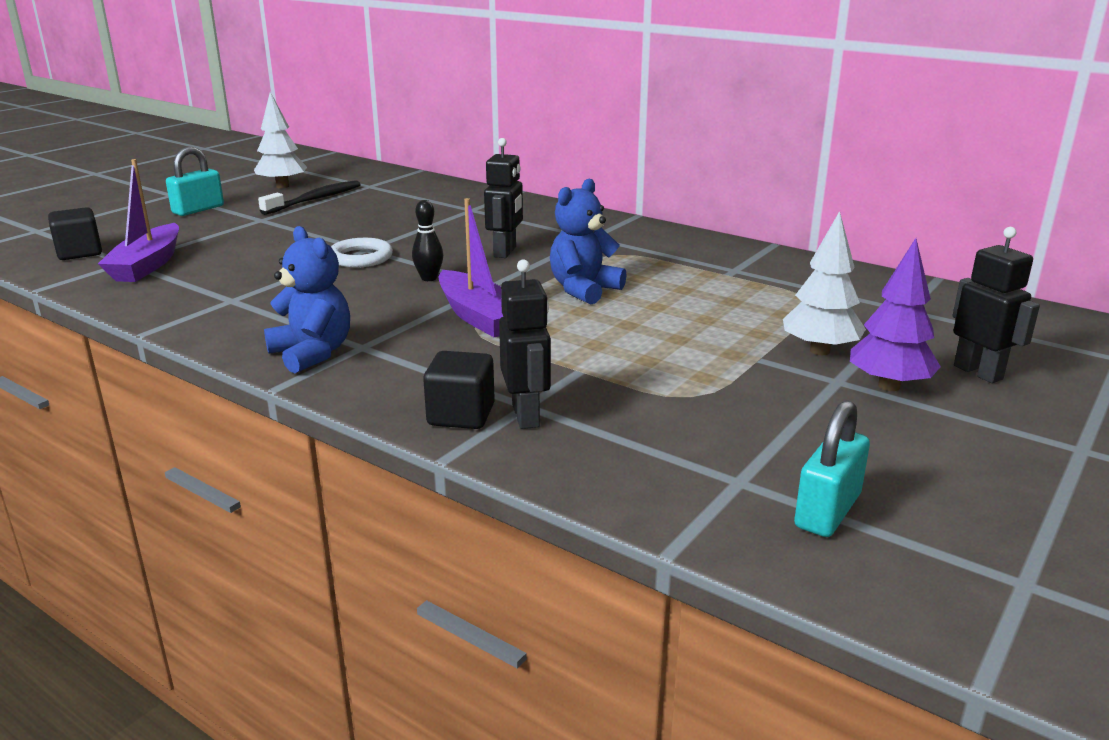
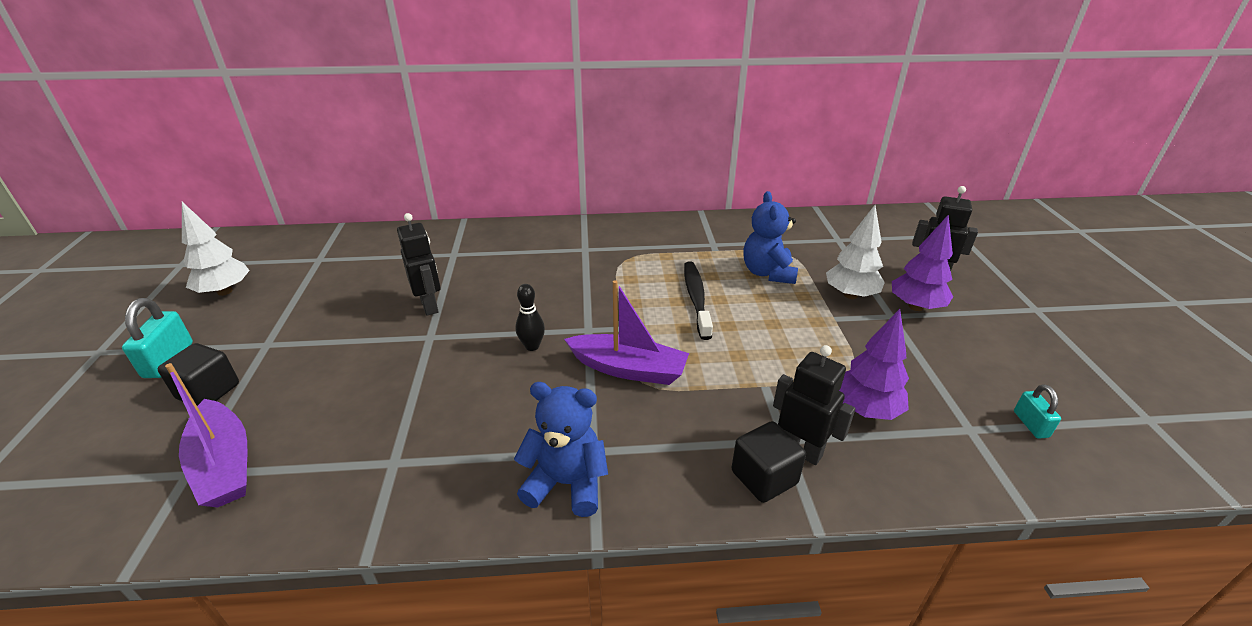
camera: 40 degrees left, 10 degrees up
(79, 253) = (99, 490): black cube -> black cube (208, 391)
(315, 199) = (288, 296): black toothbrush -> black toothbrush (696, 298)
(360, 258) = (440, 349): white ring -> none
(505, 252) = (548, 290): black robot -> black robot (430, 306)
(584, 290) = (656, 305): blue teddy bear -> blue teddy bear (767, 273)
(648, 422) = (866, 410): none -> purple tree
(827, 511) = (1030, 424): turquoise padlock -> turquoise padlock, size x0.61

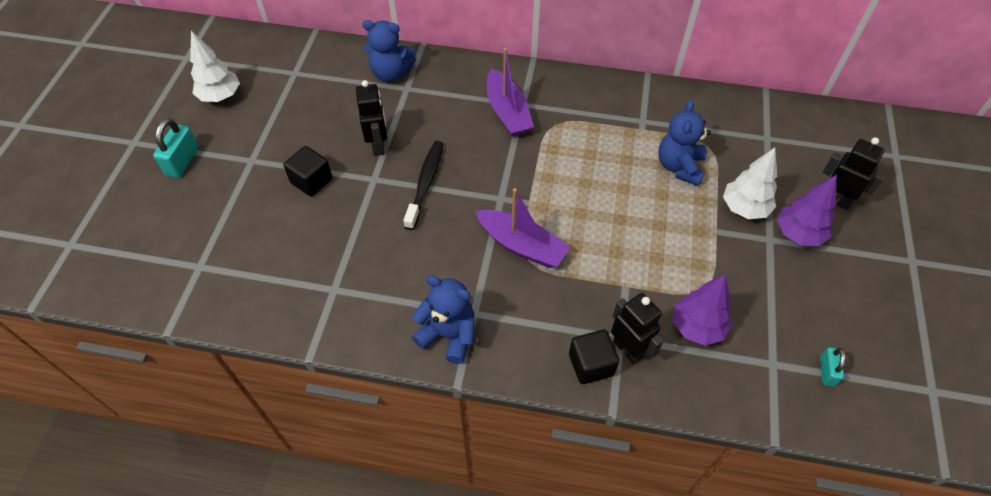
camera: 15 degrees right, 20 degrees up
(208, 391) = (211, 198): black cube -> black cube (311, 181)
(224, 465) = (223, 264): purple boat -> purple boat (507, 112)
(433, 245) = (391, 73): none -> blue teddy bear
(532, 346) = (451, 206): black bowling pin -> none
(696, 298) = (603, 183): black toothbrush -> black toothbrush (425, 183)

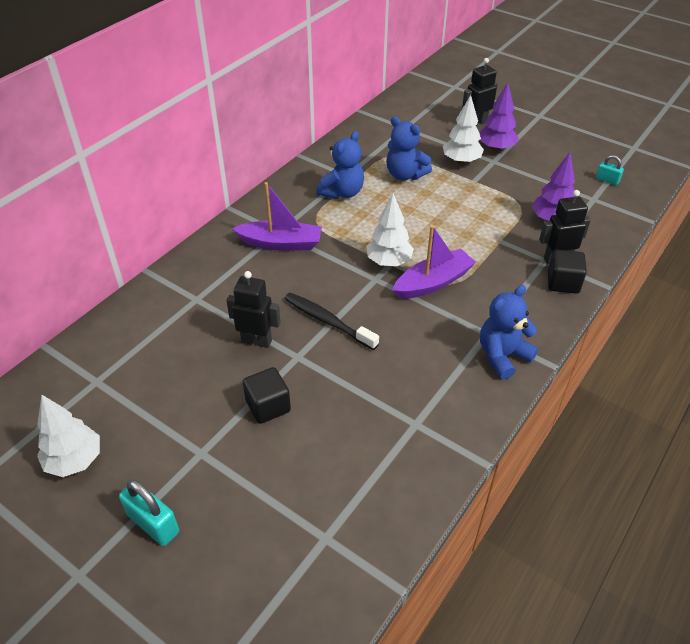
camera: 65 degrees left, 10 degrees down
(391, 73) = (166, 304): blue teddy bear -> blue teddy bear (342, 192)
(531, 200) = (389, 262): none -> white tree

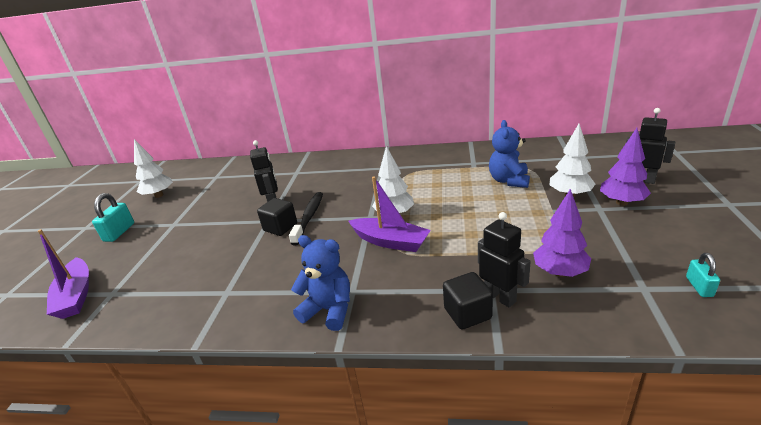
camera: 65 degrees right, 15 degrees down
(268, 406) = (218, 229): black cube -> black cube (280, 227)
(281, 243) = (371, 173): purple boat -> purple boat (76, 295)
(342, 192) = (451, 169): blue teddy bear -> none

